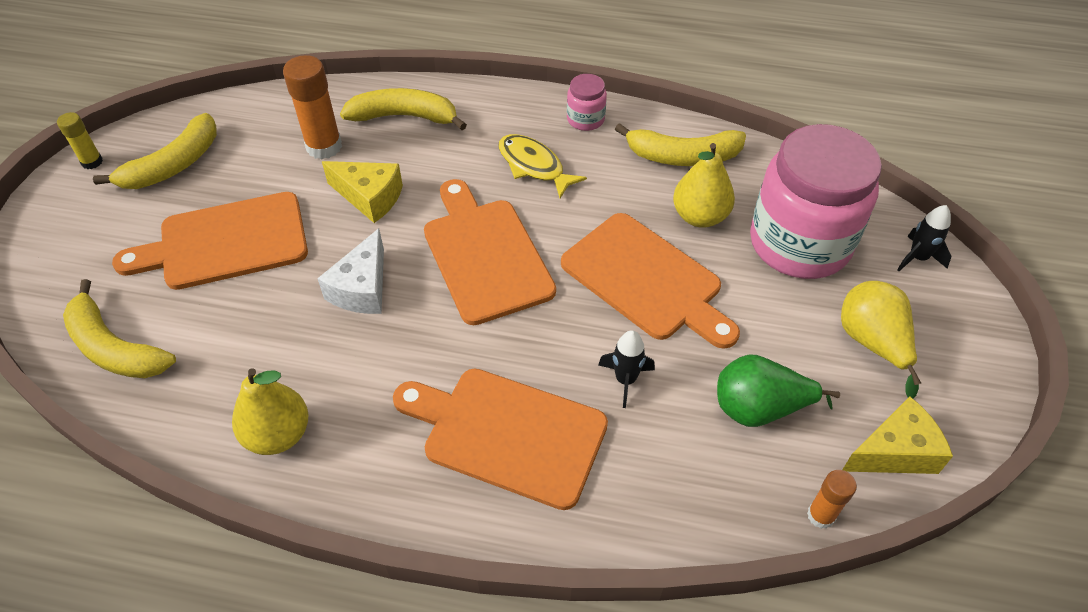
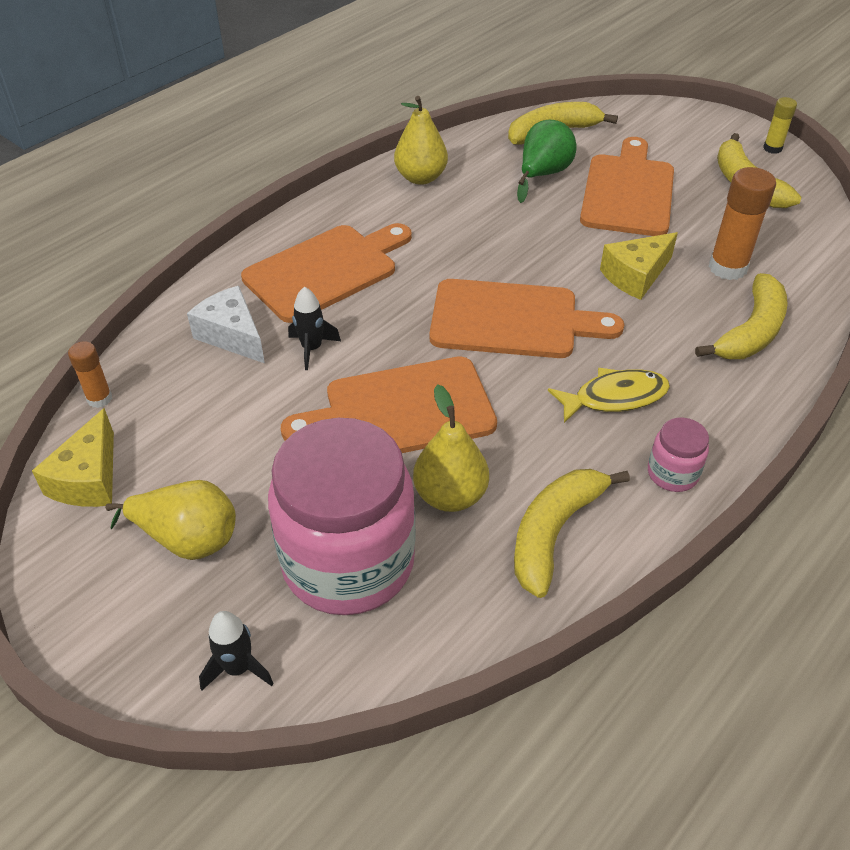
camera: 120 degrees right, 5 degrees down
(362, 288) = (525, 243): white cheese -> white cheese (232, 335)
(759, 408) = (210, 415): green pear -> green pear (542, 175)

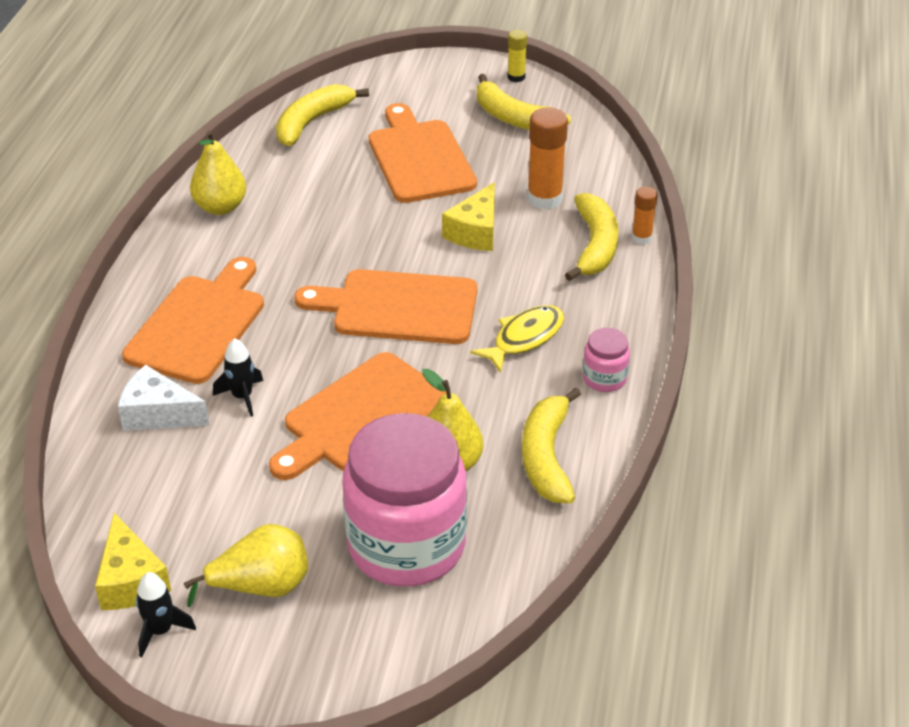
camera: 30 degrees left, 5 degrees down
(99, 399) = (79, 515): orange glue stick -> orange glue stick (641, 237)
(238, 668) = (380, 653): black rocket -> black rocket (160, 631)
(511, 320) = (398, 307): orange cutting board -> orange cutting board turned 150 degrees counterclockwise
(542, 175) = (333, 167): green pear -> none

